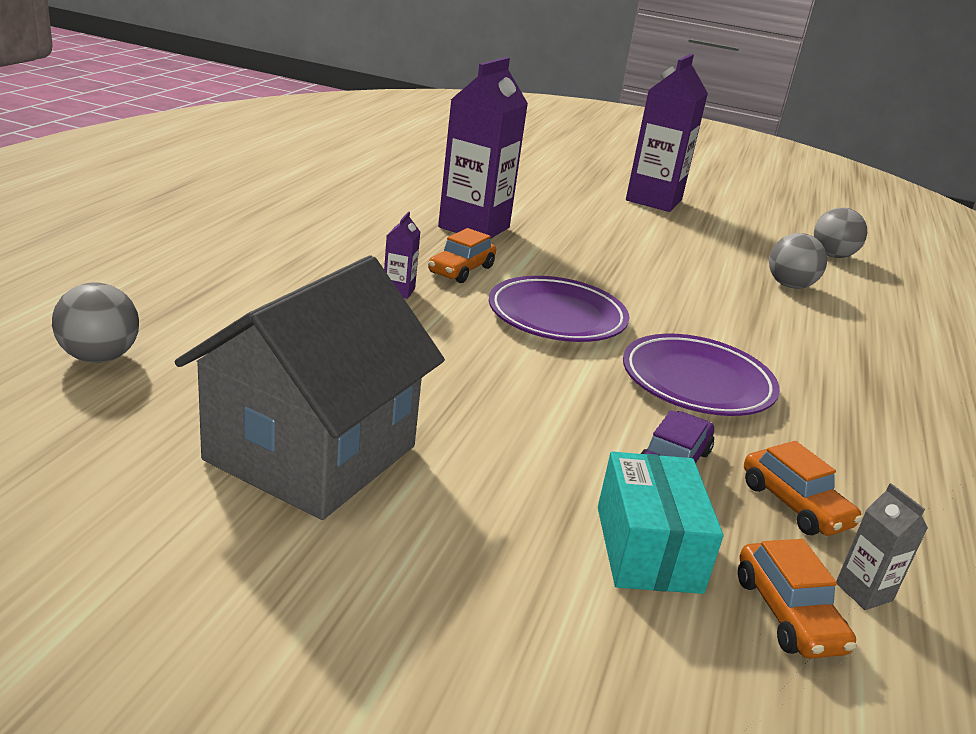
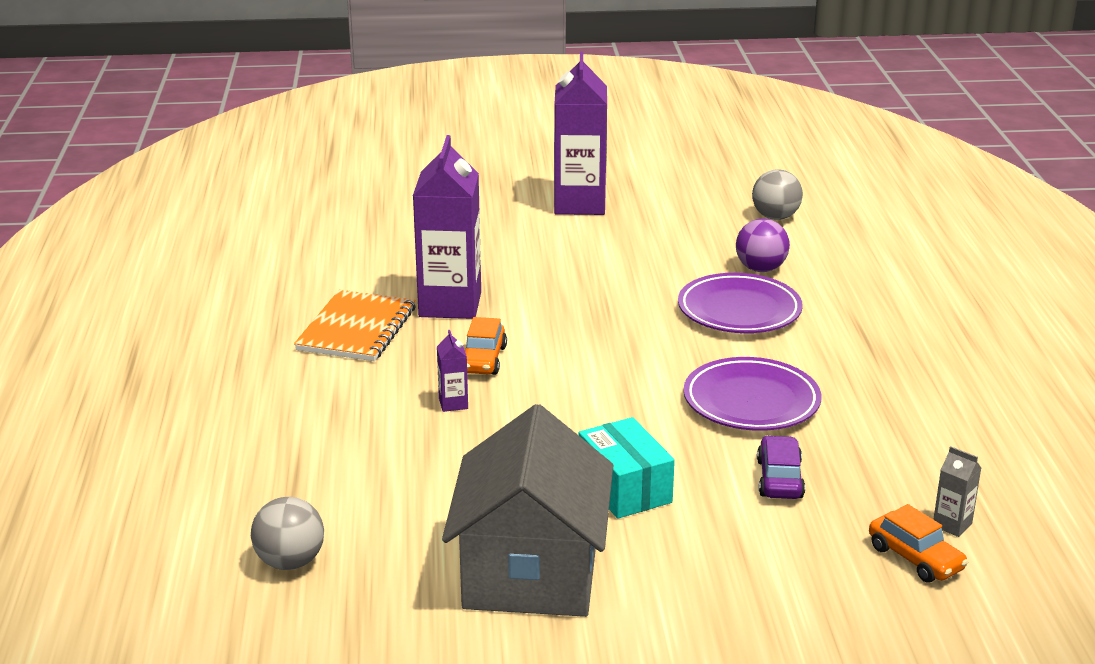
camera: 20 degrees left, 0 degrees up
(377, 219) = (357, 329): none -> orange notebook
(557, 317) = (601, 379): purple plate -> purple plate (739, 311)
(647, 548) = (805, 550): turquoise box -> turquoise box (624, 488)
(789, 286) = (760, 269): grey ball -> purple ball
(794, 505) = (878, 479): orange car -> none

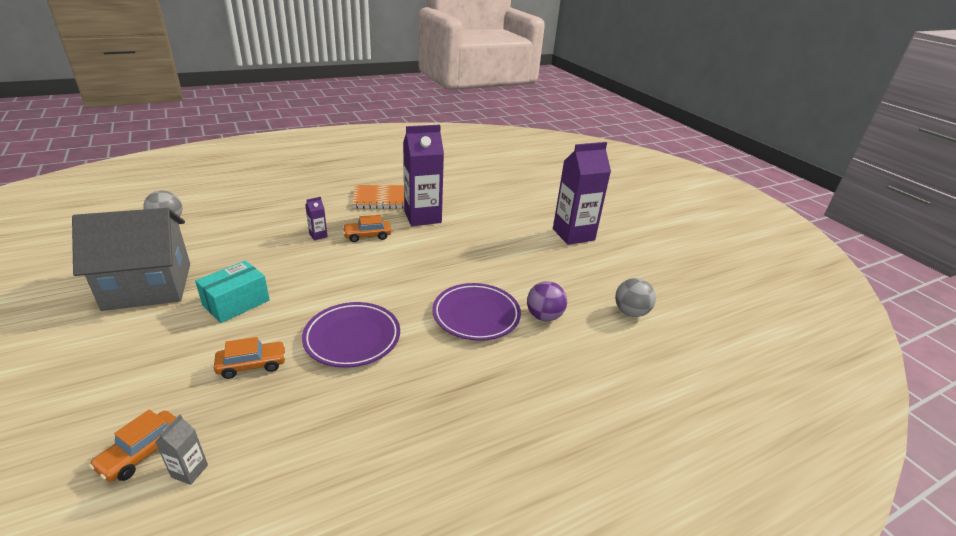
camera: 65 degrees right, 5 degrees up
(779, 479) = (252, 365): purple car -> orange car

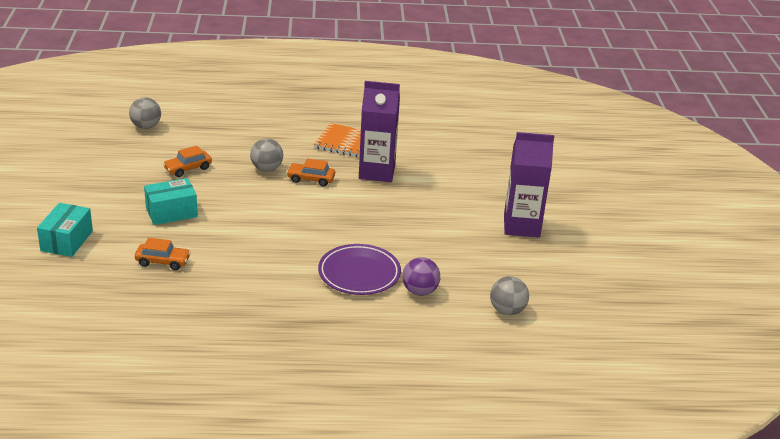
camera: 25 degrees right, 0 degrees up
(107, 374) = (67, 241): none -> turquoise box
(142, 452) = (74, 295): orange car -> orange car (188, 169)
(148, 286) = (112, 182): grey house -> none
(189, 471) = (97, 314): grey carton -> none
(318, 235) = (266, 169): purple carton -> grey ball
(352, 338) = (245, 263): purple plate -> none

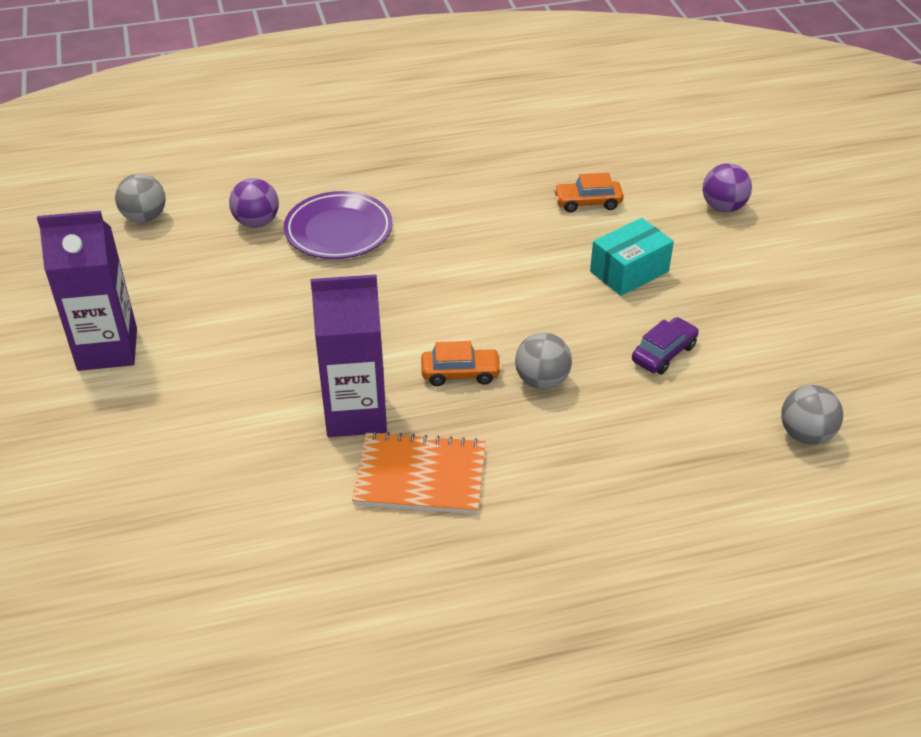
camera: 170 degrees right, 10 degrees up
(67, 241) = (723, 207): turquoise box -> purple ball
(188, 169) = (663, 353): orange car -> purple car

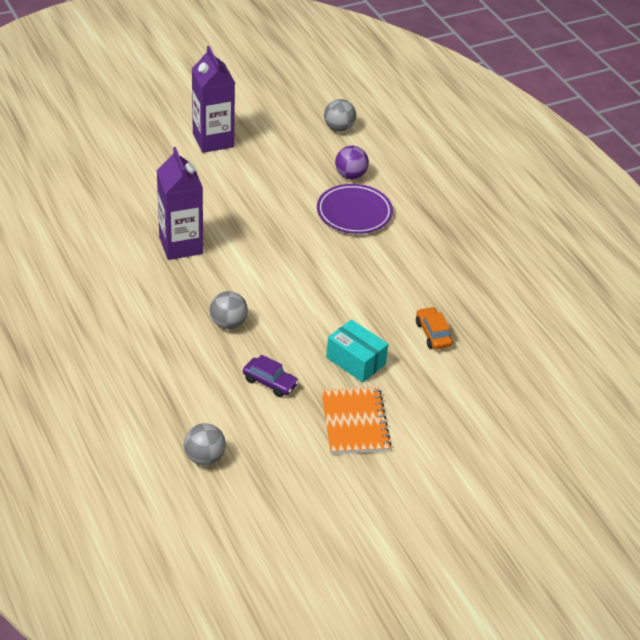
camera: 75 degrees right, 0 degrees up
(420, 476) = (135, 278): orange notebook -> orange notebook (354, 422)
(460, 373) = (226, 285): orange car -> none
(723, 207) = (456, 413): purple ball -> none

